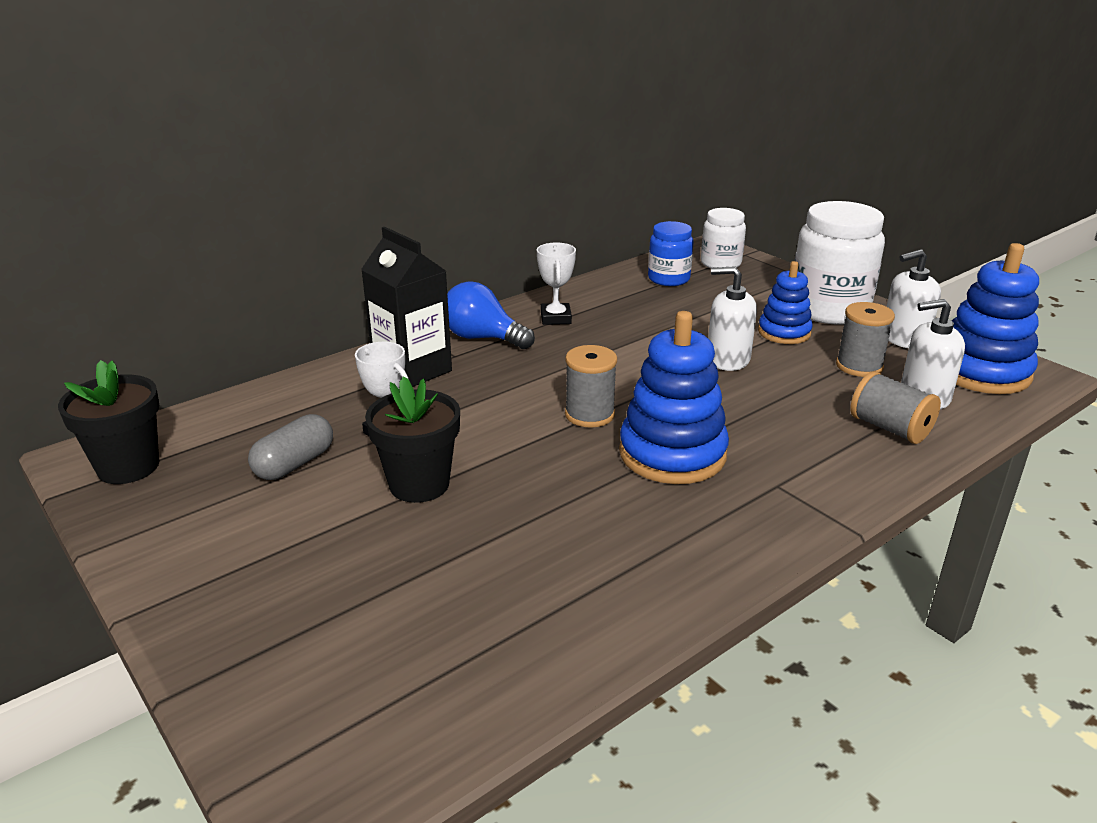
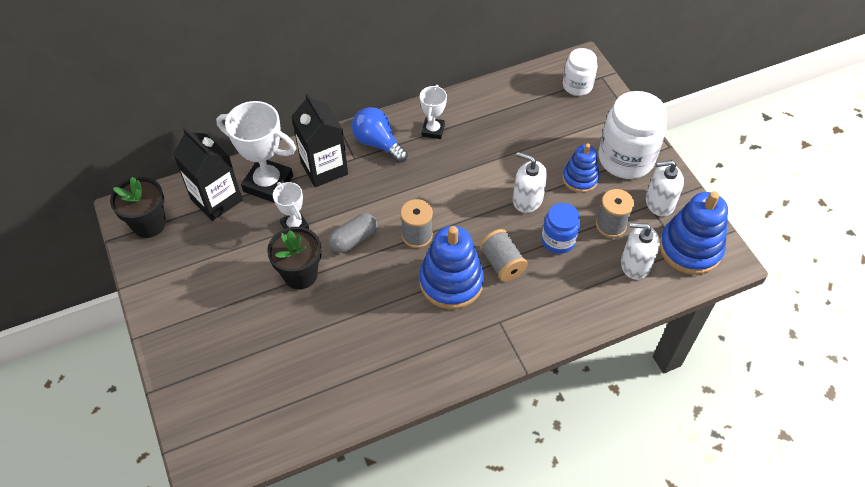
camera: 15 degrees right, 25 degrees up
(245, 424) = (216, 200): none -> black carton
(294, 464) = (237, 242): grey capsule -> grey capsule (353, 239)
(328, 396) = (268, 184): none -> white trophy
(668, 279) = (530, 98): blue jar -> blue jar (558, 240)
(890, 428) = (594, 289): grey spool -> grey spool (502, 263)

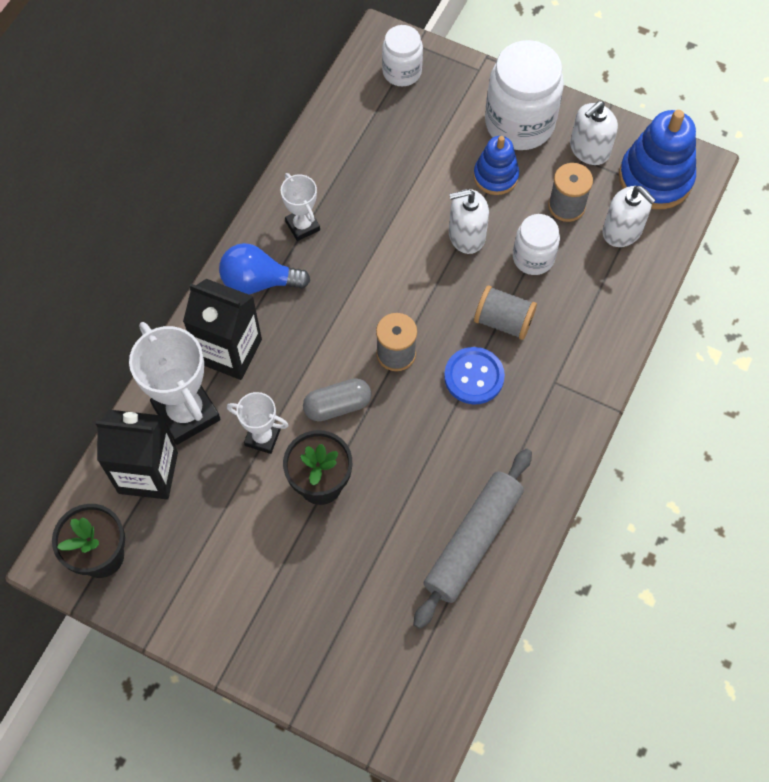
camera: 40 degrees left, 10 degrees up
(268, 184) = (186, 413): white trophy -> white trophy turned 75 degrees clockwise
(353, 239) = (337, 406): grey capsule -> grey capsule turned 60 degrees clockwise
(354, 375) = (473, 541): none -> grey rolling pin
(451, 282) = (474, 376): blue stacking toy -> blue button
(558, 240) = (533, 258): blue jar -> white jar
(635, 264) = (622, 231): white soap dispenser -> white soap dispenser turned 105 degrees counterclockwise

